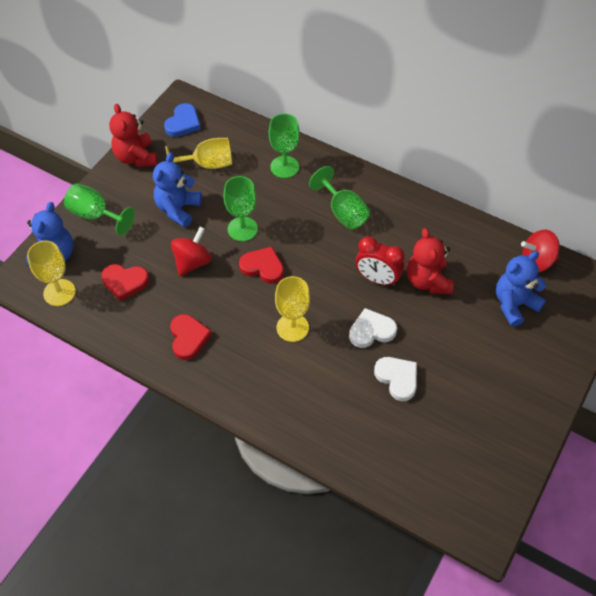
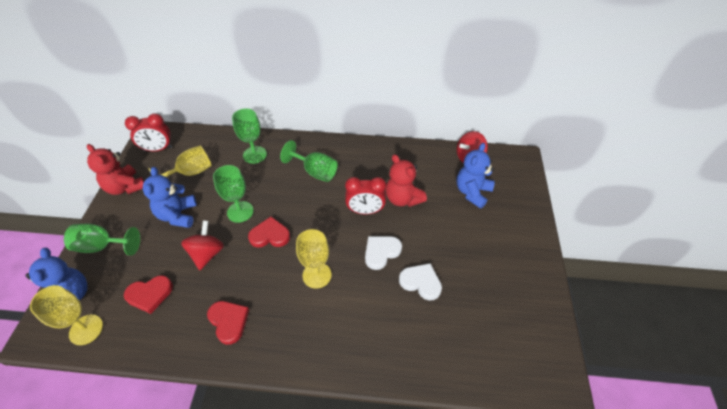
camera: 25 degrees left, 5 degrees down
(183, 123) = (158, 149): blue heart -> red clock

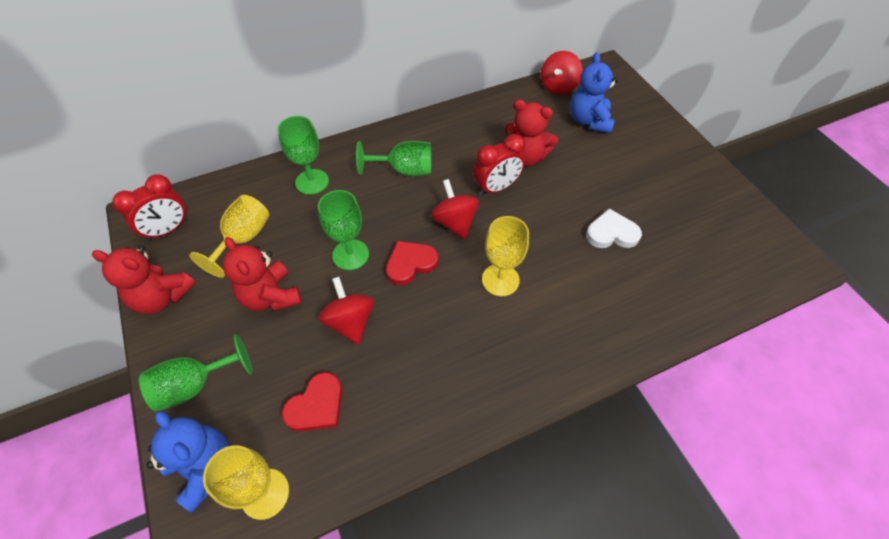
camera: 30 degrees left, 5 degrees up
(178, 215) = (271, 296): blue teddy bear -> red teddy bear
(229, 321) = (443, 381): red heart -> none
(319, 221) = (455, 222): none -> red spinning top
(381, 252) = (548, 222): white heart -> none

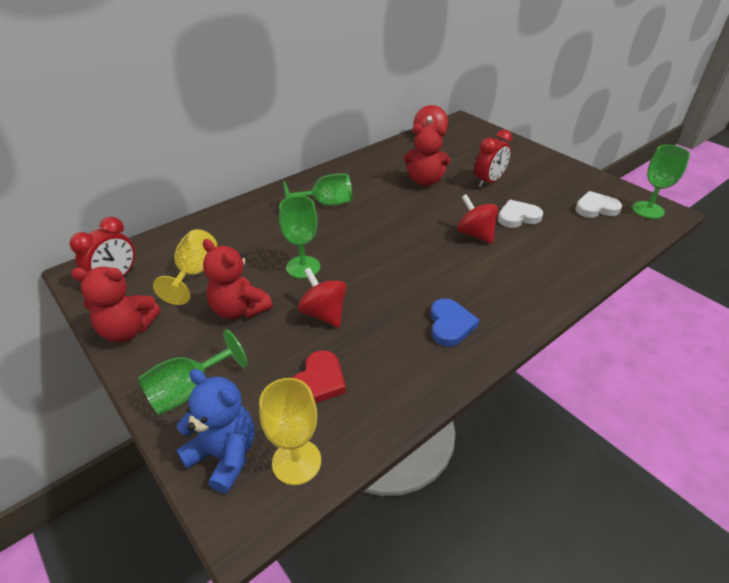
camera: 15 degrees left, 15 degrees down
(312, 182) = (245, 224): green goblet -> green goblet (648, 210)
(410, 264) = (360, 264): red heart -> none
(455, 222) = (386, 230): red spinning top -> red spinning top (475, 234)
(473, 368) = (450, 325): none -> blue heart
(496, 188) = (410, 203): red clock -> red clock (489, 182)
(500, 280) = (443, 261): yellow goblet -> none
(589, 121) = (464, 152): blue teddy bear -> none
(712, 239) = (596, 208): none -> white heart

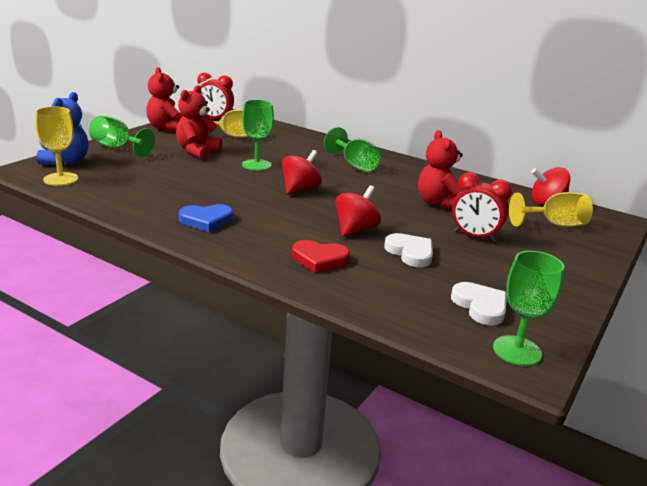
camera: 70 degrees right, 15 degrees down
(319, 381) = (130, 179): red heart -> red heart (319, 259)
(324, 313) = (203, 176): red spinning top -> red spinning top (300, 189)
(468, 145) = (554, 224): none -> yellow goblet

